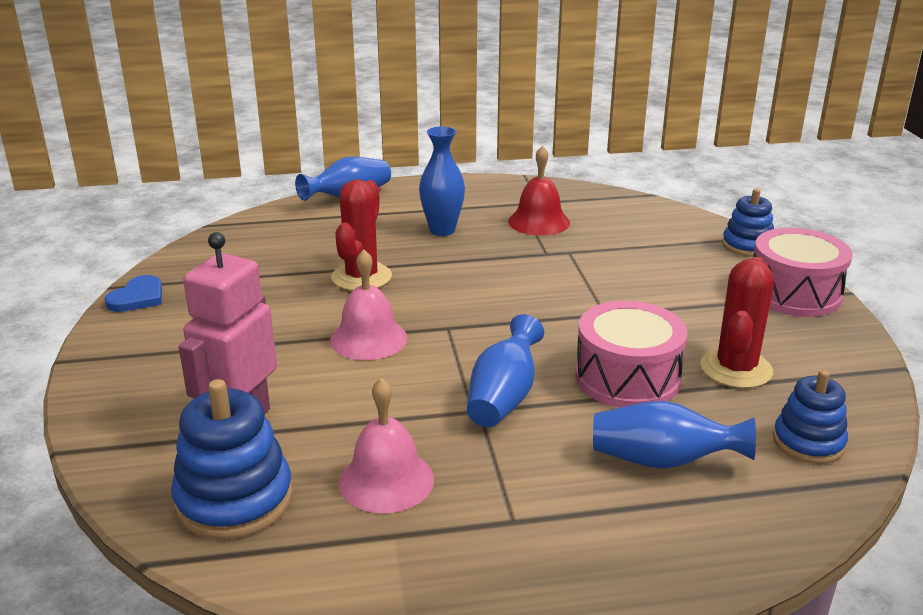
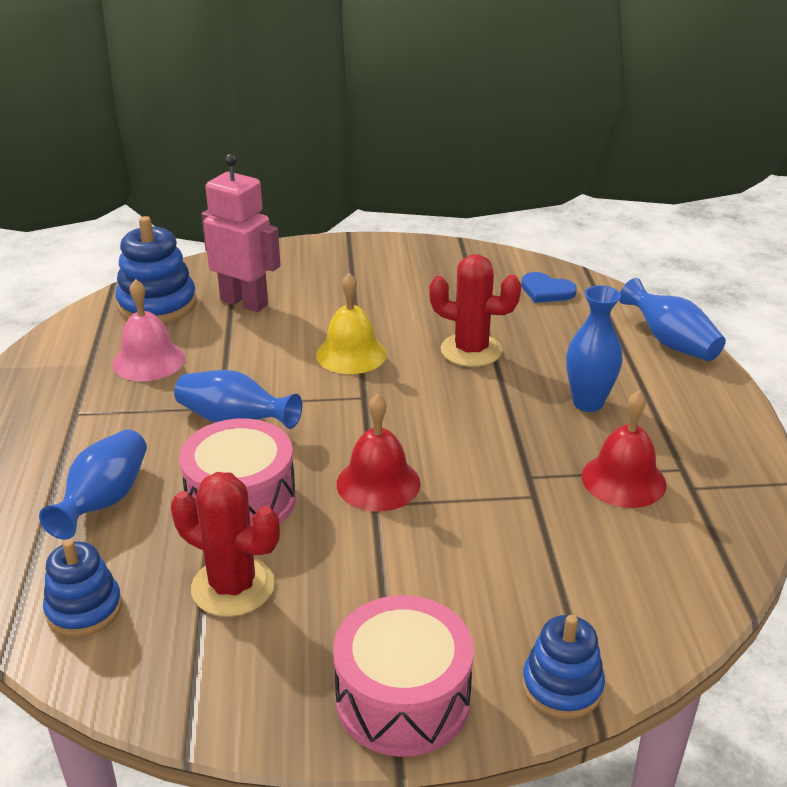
camera: 95 degrees right, 5 degrees up
(138, 297) = (440, 249): blue heart -> blue heart (546, 291)
(368, 339) = (351, 354): pink bell -> yellow bell
(577, 313) = (378, 483): none -> red bell

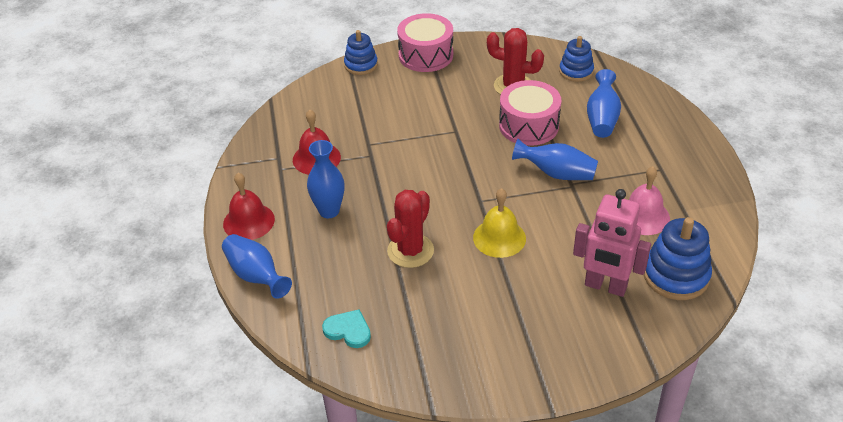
camera: 175 degrees right, 10 degrees up
(378, 483) = (456, 142): red bell -> red bell (248, 221)
(471, 350) = (410, 251): red cactus -> red cactus turned 75 degrees counterclockwise
(546, 291) = (348, 330): blue heart -> turquoise heart

